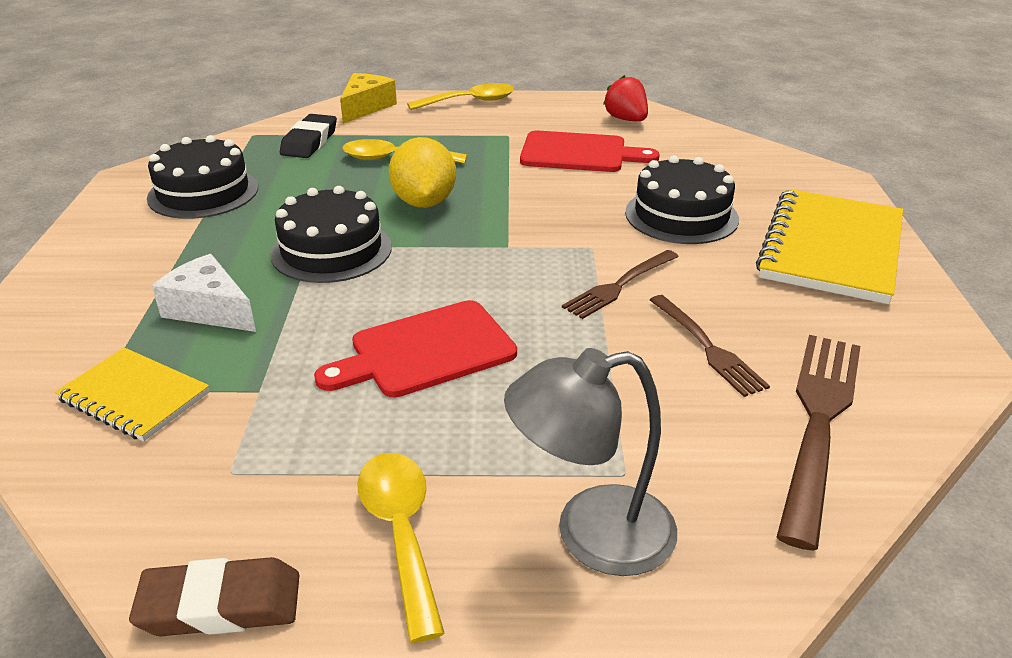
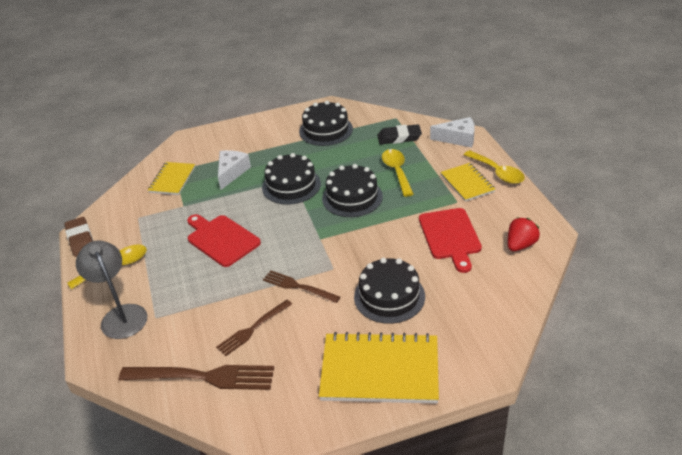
camera: 75 degrees right, 5 degrees up
(366, 107) = (458, 138): yellow cheese -> white cheese
(424, 202) = (352, 197): yellow lemon -> black cake
(474, 122) = (467, 183): none -> yellow notebook

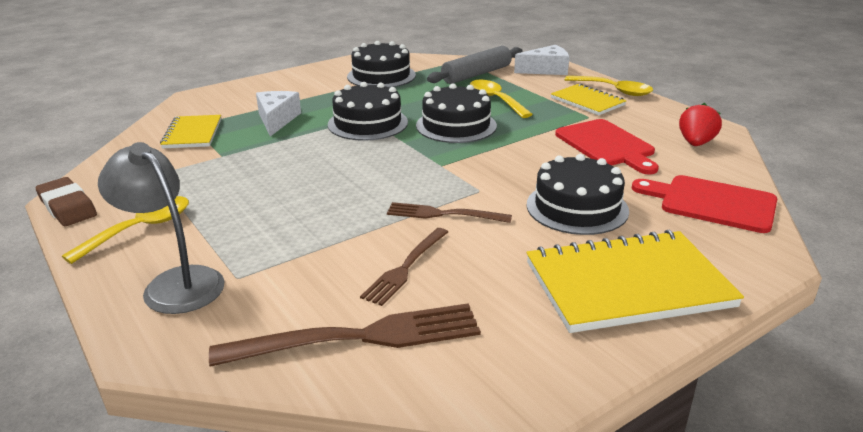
camera: 20 degrees left, 10 degrees down
(221, 239) = (298, 181): red cutting board -> red cutting board (712, 203)
(399, 137) = (476, 74): black eraser -> grey rolling pin

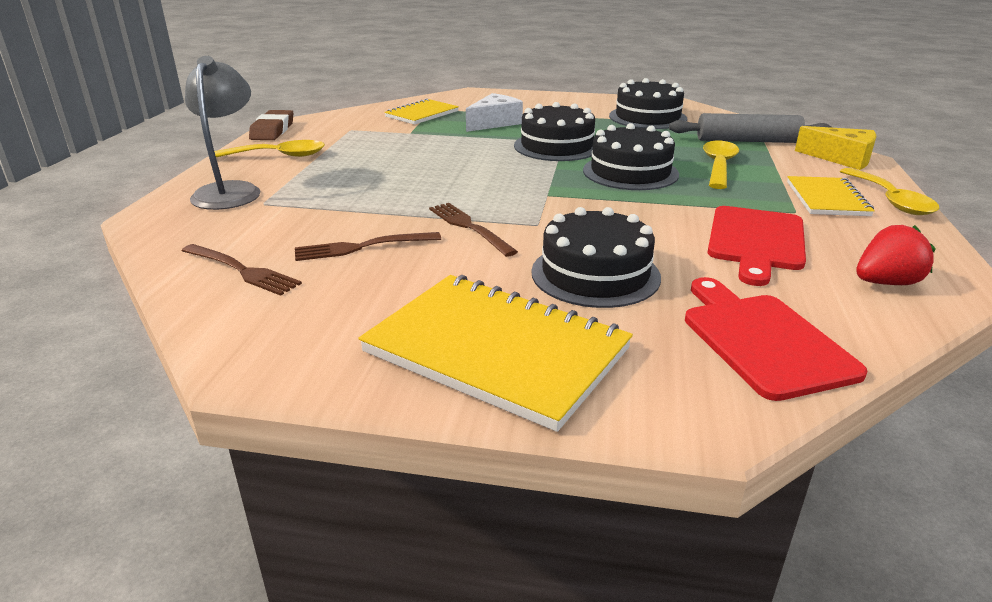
camera: 45 degrees right, 0 degrees up
(359, 337) = (242, 270): brown fork -> brown fork, size x0.60
(546, 70) = (841, 158): white cheese -> yellow cheese

